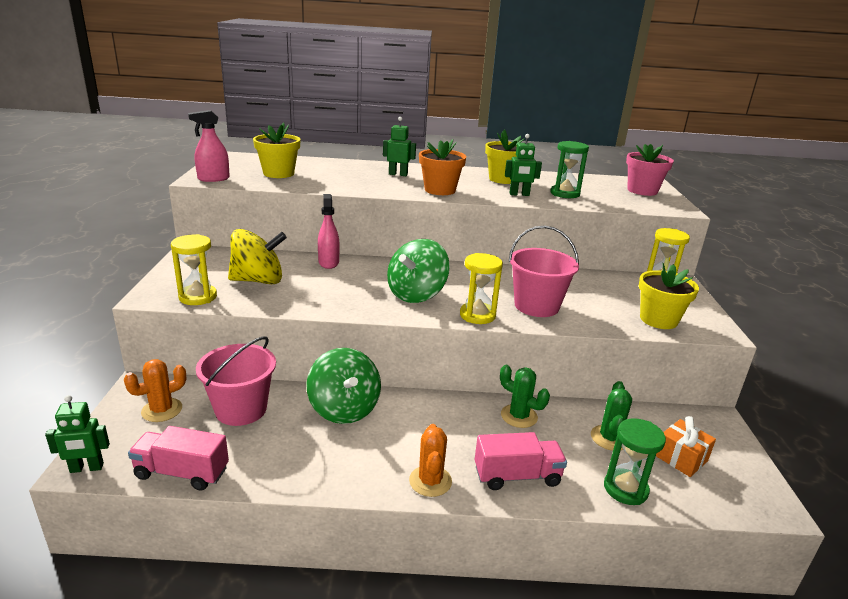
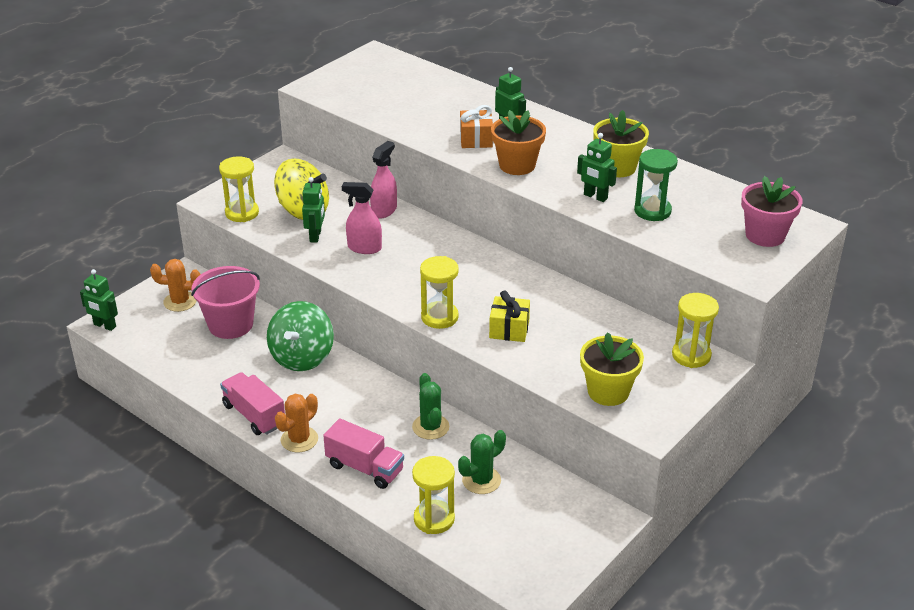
camera: 40 degrees right, 10 degrees up
(182, 472) = (153, 355): pink truck -> pink truck (254, 415)
(213, 179) = (322, 89): pink spray bottle -> pink spray bottle (364, 248)
(278, 173) = (390, 95): yellow flower pot -> none
(293, 294) = (315, 236): none -> green robot
(416, 294) = (416, 275): green spinning top -> none
(536, 306) = (509, 329): pink bucket -> yellow gift
(625, 489) = (434, 519): green hourglass -> yellow hourglass
(681, 458) = (518, 525): orange gift -> orange gift (476, 139)

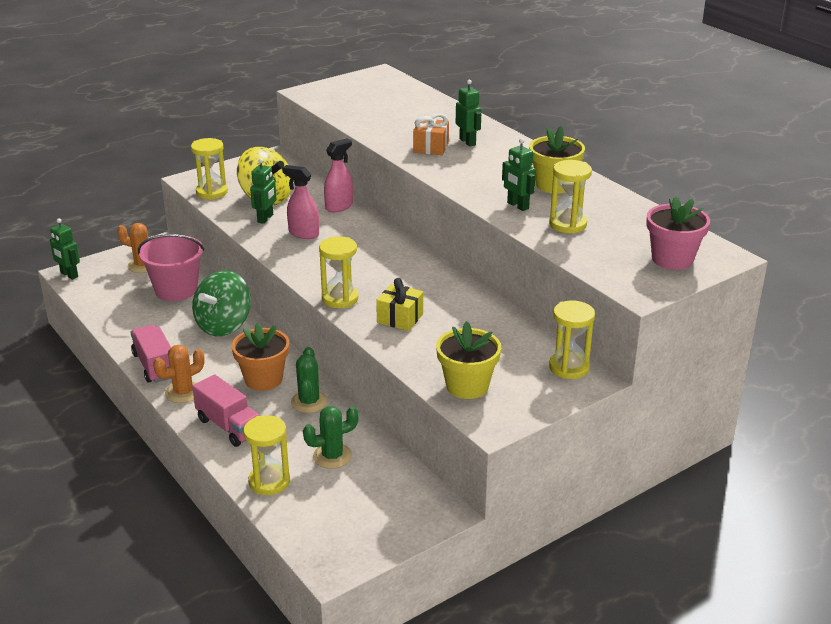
camera: 15 degrees right, 5 degrees down
(517, 165) = (457, 172): orange flower pot -> orange flower pot (263, 379)
(652, 211) = (567, 224): green hourglass -> yellow hourglass

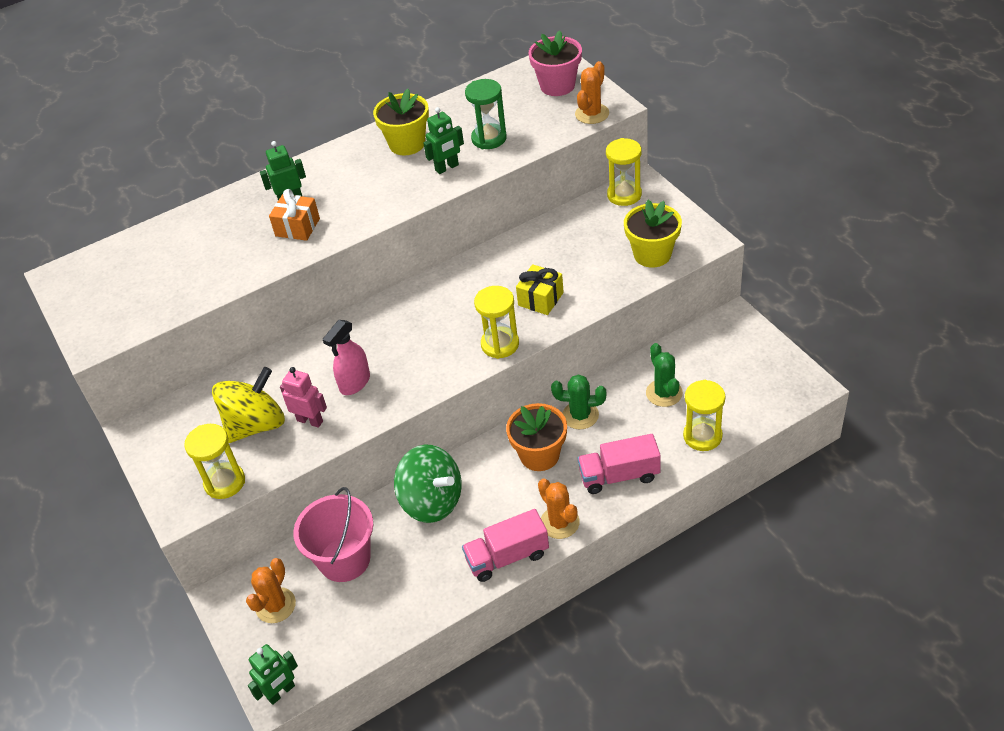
camera: 80 degrees left, 15 degrees up
(229, 426) = (619, 476): pink truck -> pink truck turned 150 degrees counterclockwise
(265, 218) = (310, 420): green robot -> pink robot
(339, 206) = (296, 356): pink spray bottle -> none
(567, 224) = (489, 138): yellow hourglass -> green hourglass
(621, 280) = (592, 114): none -> orange cactus

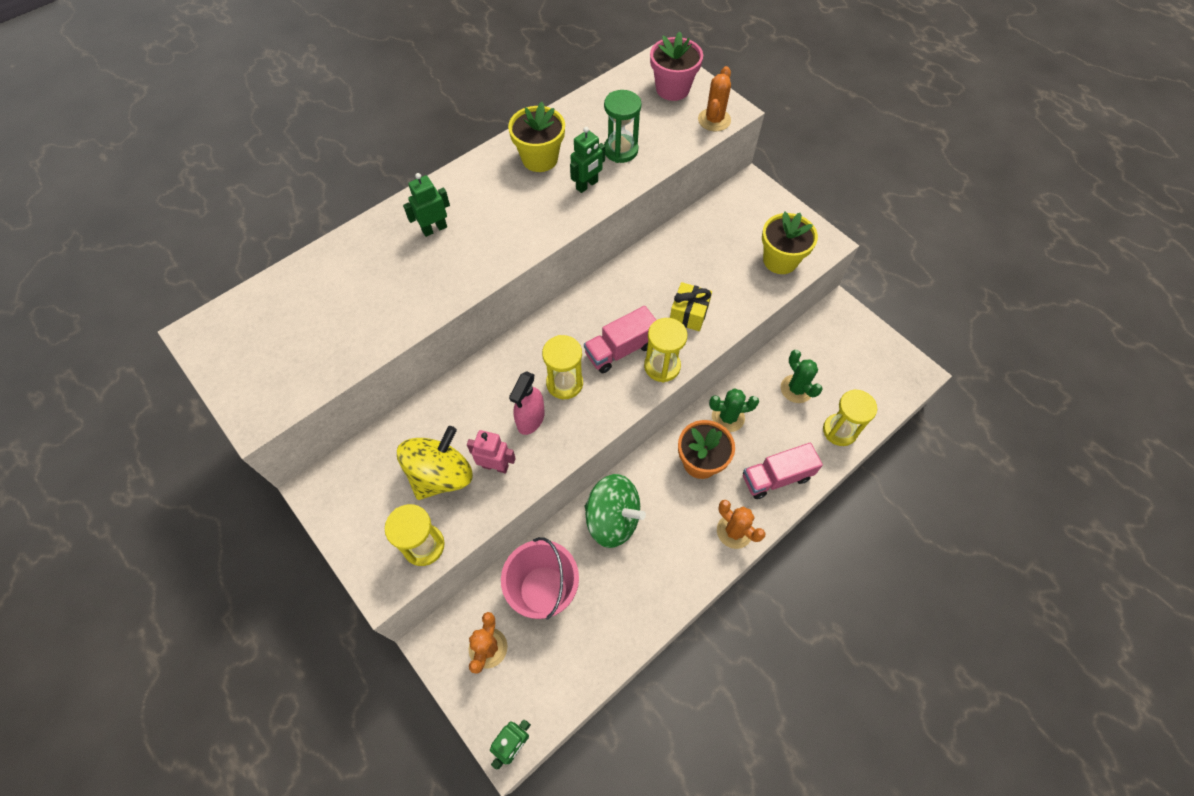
camera: 15 degrees left, 15 degrees up
(297, 227) = (449, 261): orange gift -> none
(507, 557) = (695, 572): pink truck -> pink truck (620, 350)
(624, 195) = (739, 197): yellow hourglass -> yellow hourglass (564, 383)

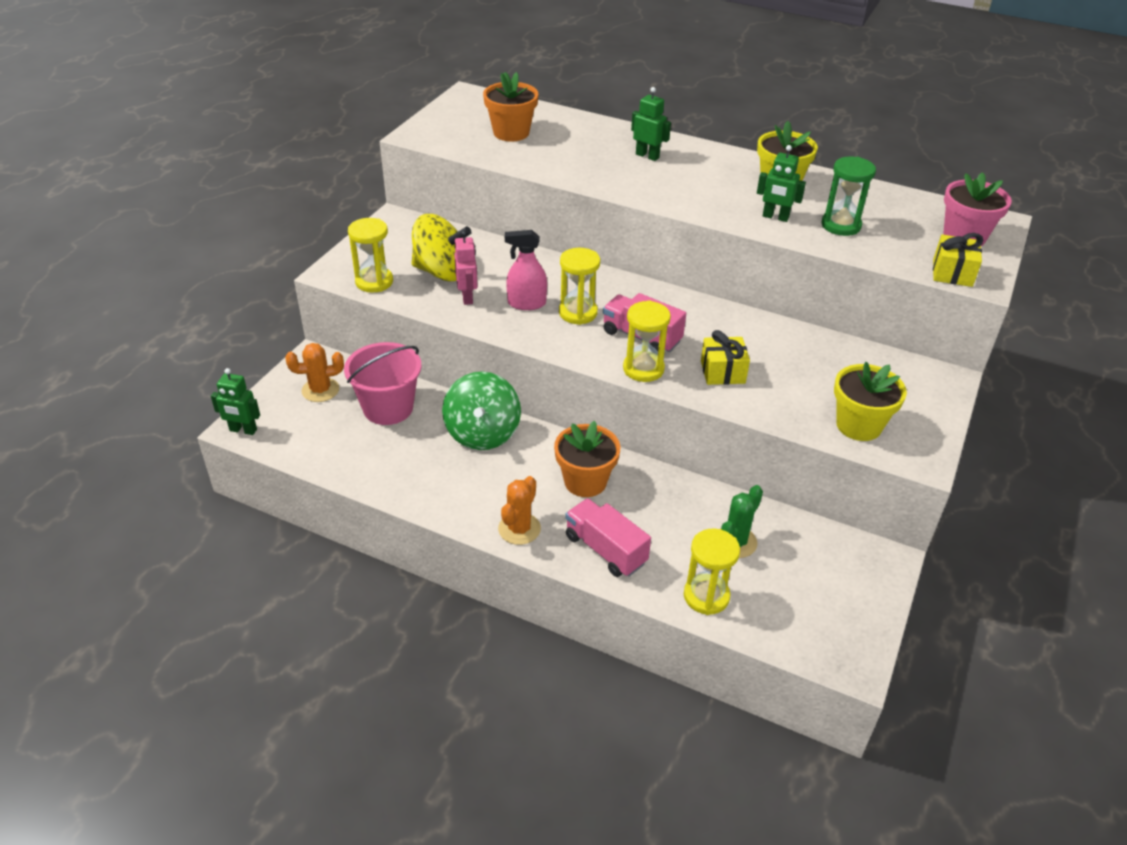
camera: 65 degrees right, 20 degrees down
(314, 323) = (511, 133): none -> orange flower pot
(714, 120) = (952, 273): orange cactus -> yellow gift
(728, 417) = (654, 490): green cactus -> none

